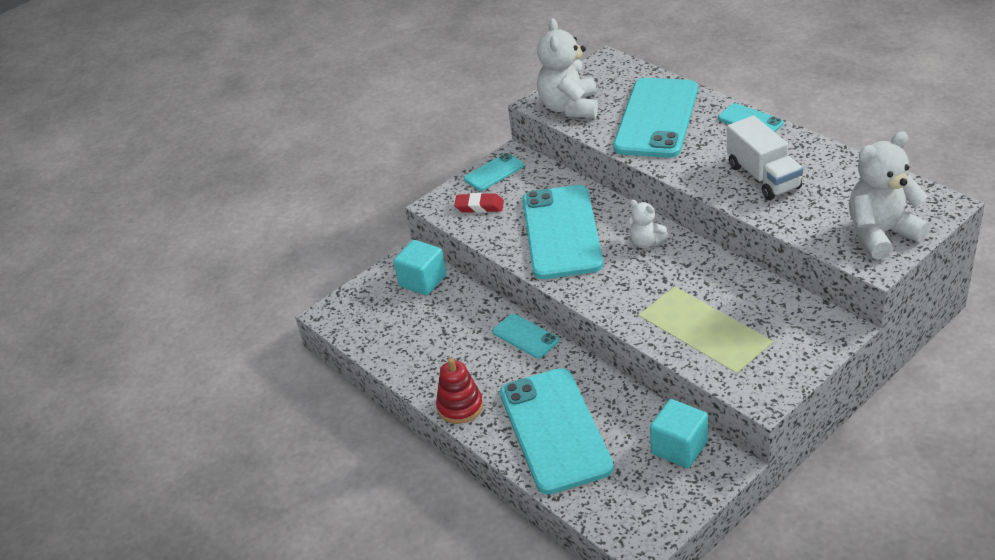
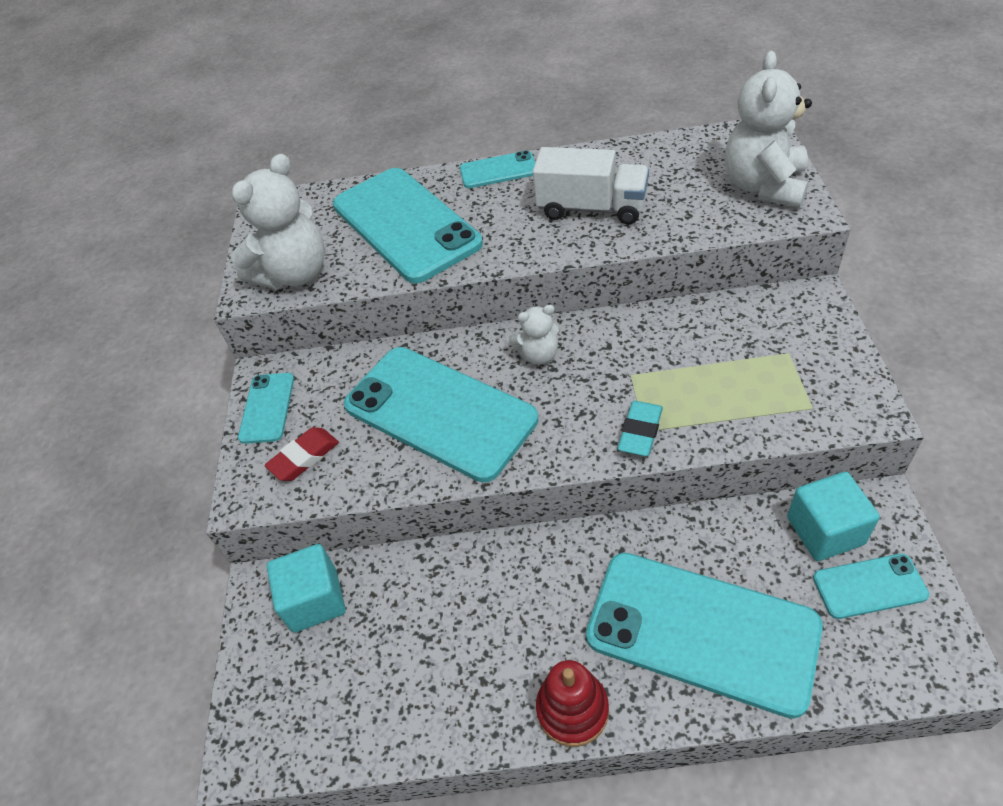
camera: 50 degrees left, 10 degrees up
(525, 336) = (520, 557): turquoise phone -> turquoise phone (869, 586)
(569, 107) = (294, 274): white teddy bear -> white teddy bear turned 90 degrees counterclockwise
(635, 313) = (640, 432): none -> turquoise eraser

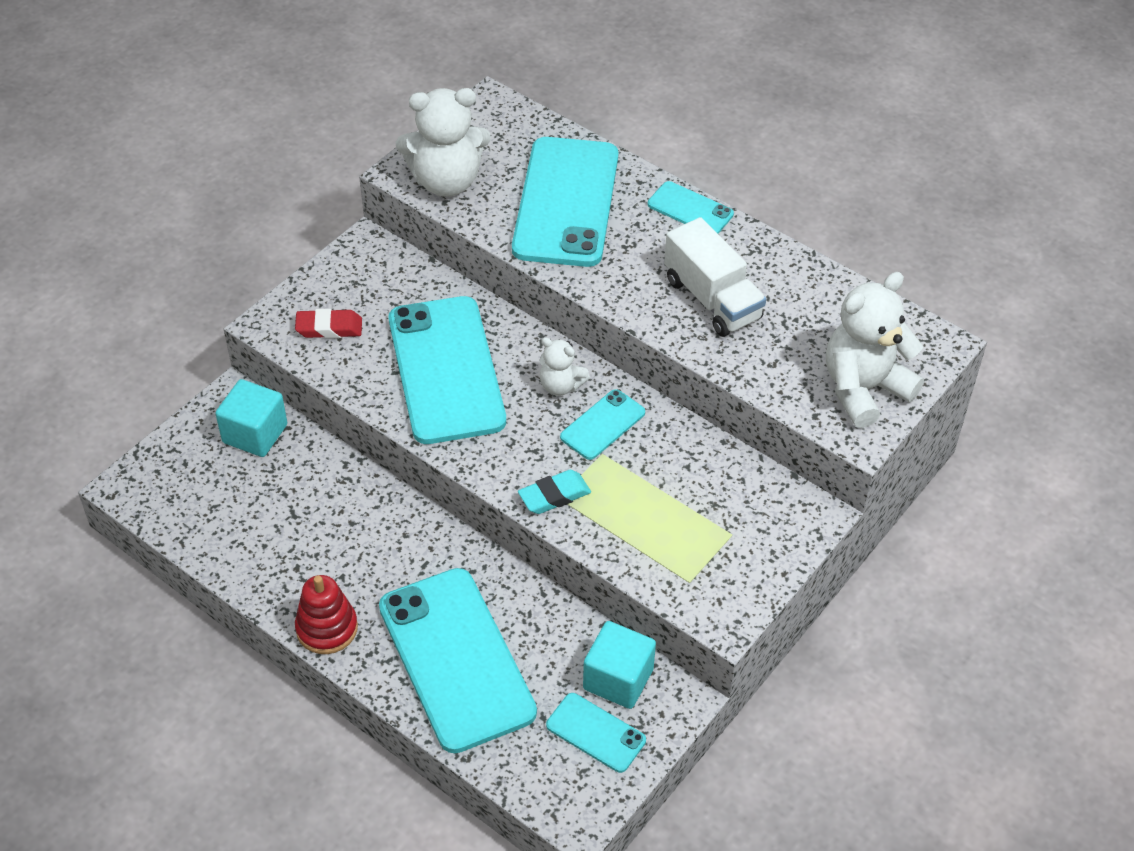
camera: 35 degrees right, 0 degrees up
(267, 408) = (344, 272): turquoise phone -> turquoise phone (602, 425)

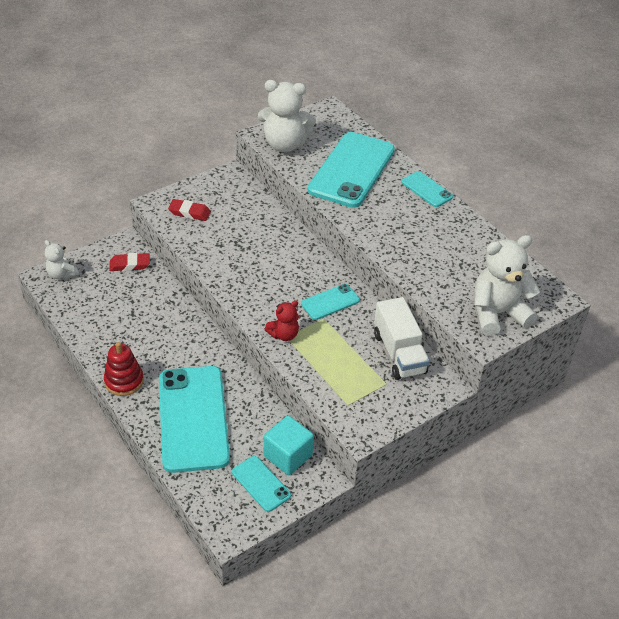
camera: 15 degrees right, 5 degrees down
(255, 434) = (129, 265): turquoise cube -> red eraser
(446, 370) = (248, 250): turquoise phone -> none
(554, 495) = (284, 334): turquoise eraser -> red teddy bear
(561, 386) = (313, 274): white teddy bear -> white teddy bear (61, 274)
(712, 299) = (420, 241): white truck -> white truck (399, 353)

